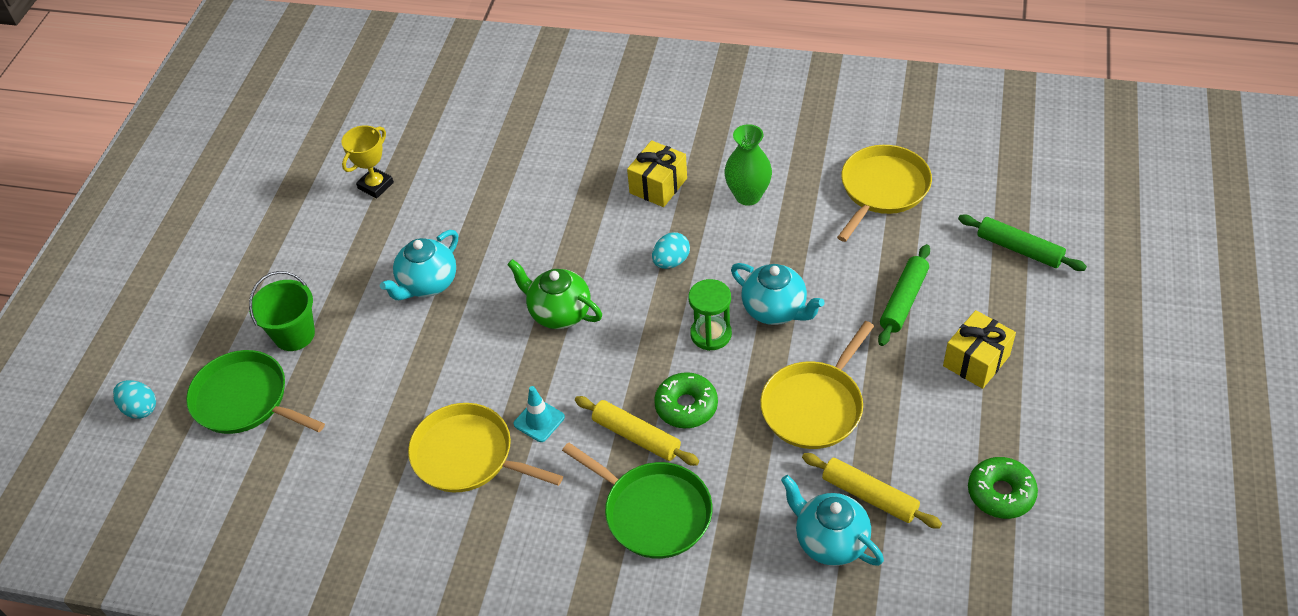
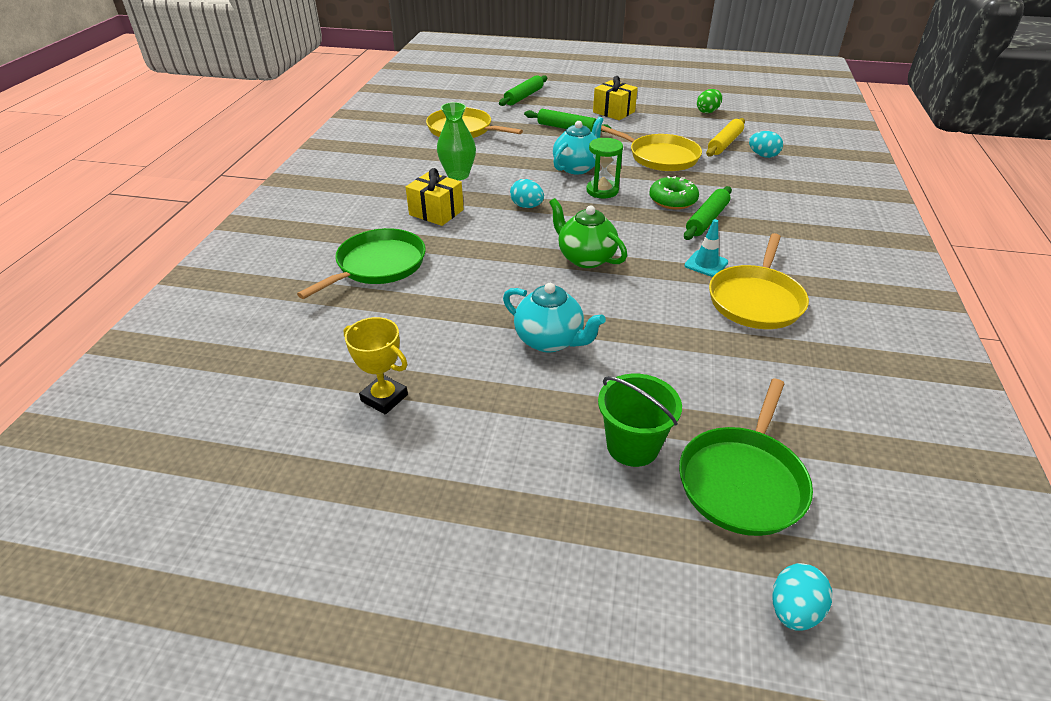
camera: 95 degrees left, 10 degrees down
(559, 313) = (585, 258): green teapot -> green teapot turned 105 degrees clockwise
(636, 436) = (706, 220): yellow rolling pin -> green rolling pin
(653, 512) = (771, 212): green pan -> green pan (378, 265)
(829, 541) = (763, 155): turquoise teapot -> turquoise egg
(1001, 493) = (707, 111): green donut -> green egg

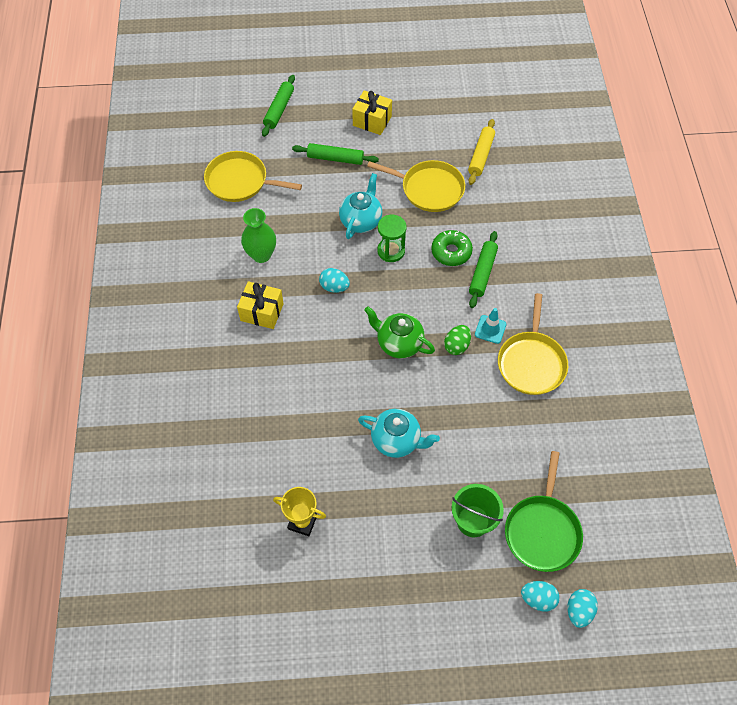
camera: 15 degrees left, 20 degrees up
(378, 265) = (241, 390): green pan -> none
(707, 111) = (458, 103): green egg -> green egg (456, 346)
(763, 155) = (515, 168): turquoise egg -> turquoise egg (538, 599)

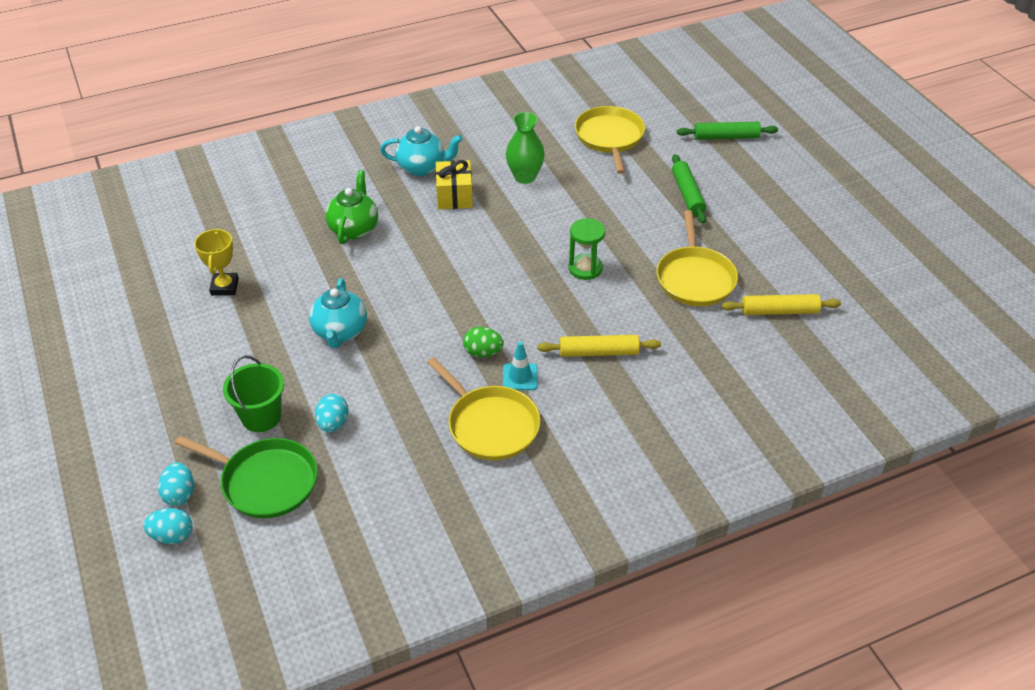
camera: 70 degrees right, 15 degrees down
(334, 287) = (512, 238): turquoise egg -> turquoise egg (333, 423)
(361, 221) = (613, 235): turquoise teapot -> turquoise teapot (422, 167)
(372, 121) = (763, 208): yellow gift -> none
(398, 343) = (463, 304): green teapot -> green teapot (354, 229)
(451, 252) = (613, 318): green donut -> none
(482, 273) = (598, 352): green rolling pin -> yellow rolling pin
(531, 362) = (490, 425): yellow pan -> yellow pan turned 120 degrees counterclockwise
(542, 531) = (265, 481): green pan -> green pan turned 150 degrees counterclockwise

